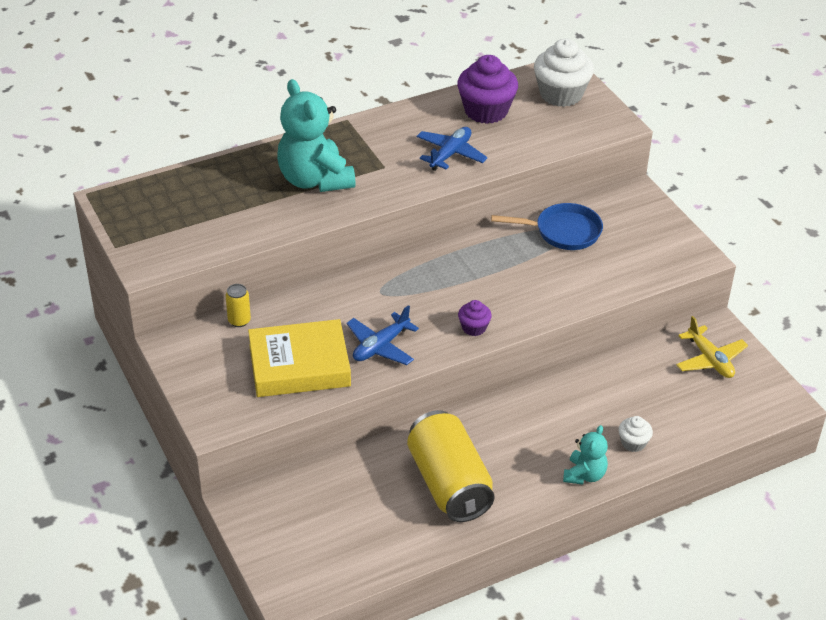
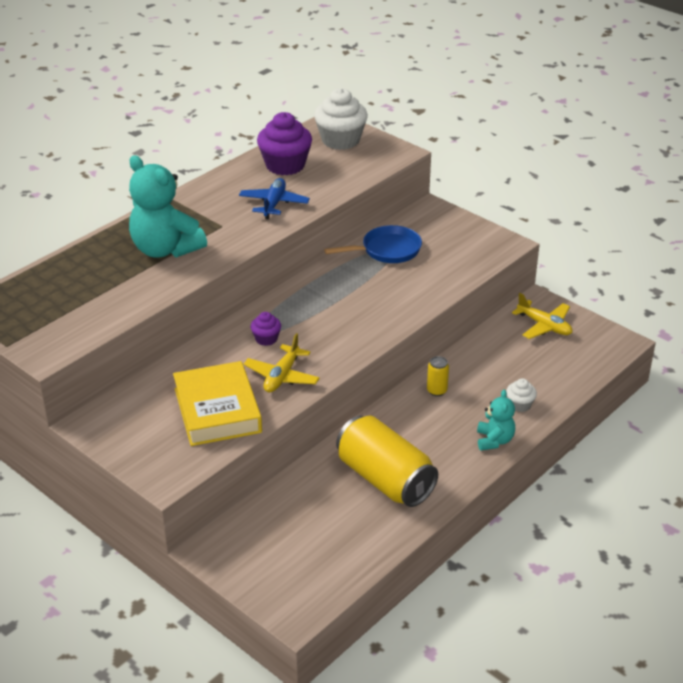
camera: 20 degrees left, 5 degrees down
(239, 321) = (141, 388): yellow can -> yellow can (437, 391)
(299, 365) = (217, 410): yellow book -> yellow book turned 75 degrees counterclockwise
(380, 346) = (282, 376): blue plane -> yellow plane
(474, 328) = (354, 341): purple cupcake -> purple cupcake (266, 339)

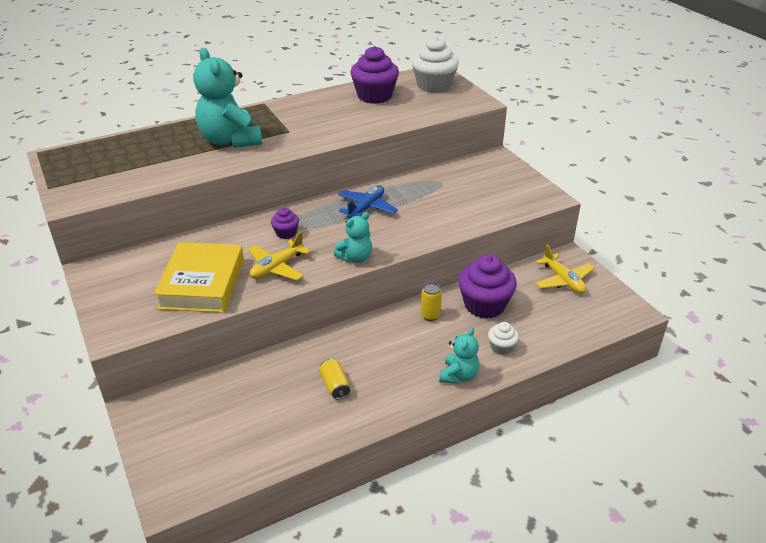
camera: 20 degrees right, 0 degrees up
(274, 204) = (344, 122): blue plane -> blue plane (366, 208)
(354, 348) = (355, 258): none -> turquoise teddy bear
(385, 479) = (335, 386): yellow can -> yellow can, size x0.41
(387, 250) = (437, 183): blue pan -> none
(483, 368) = (484, 305): none -> purple cupcake

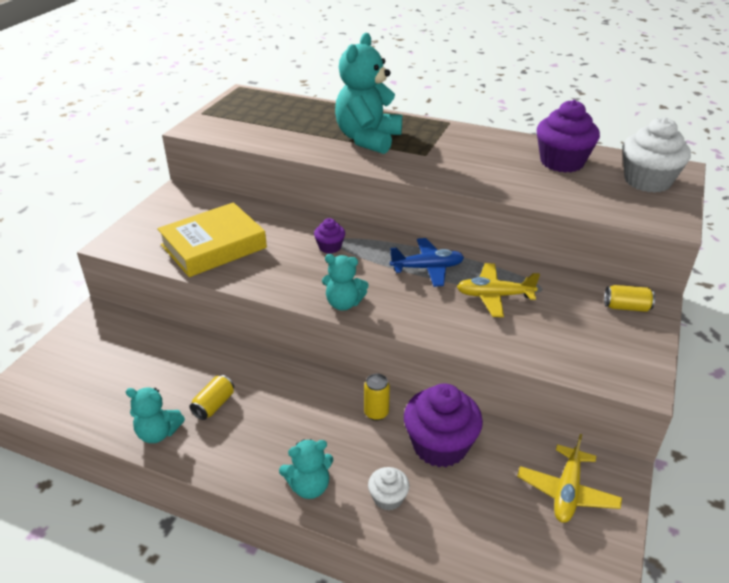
camera: 50 degrees right, 0 degrees up
(277, 267) = (277, 269): yellow plane -> yellow plane (494, 296)
(329, 427) = (158, 433): none -> turquoise teddy bear
(491, 166) = (626, 307): none -> yellow can

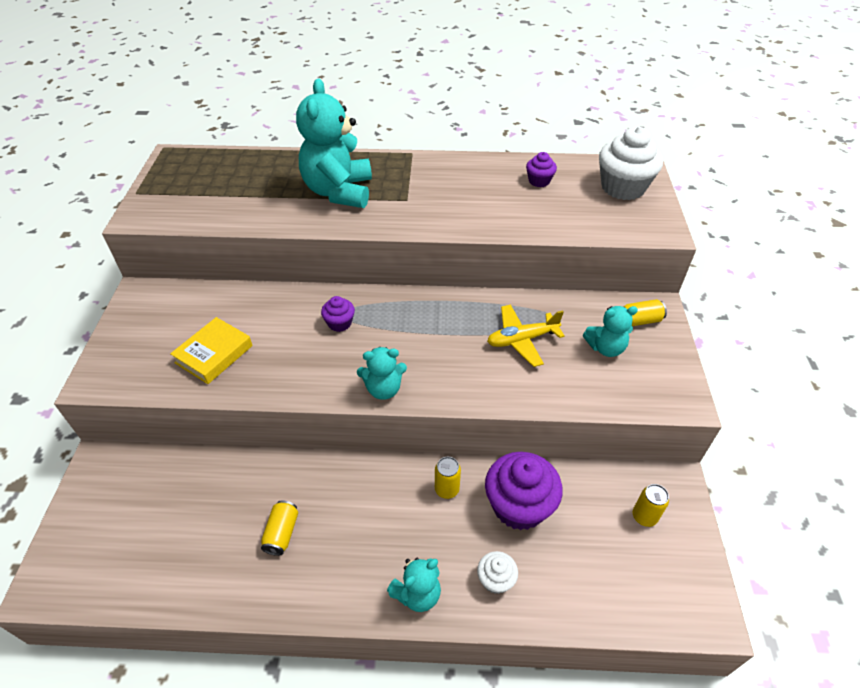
camera: 20 degrees left, 10 degrees up
(158, 433) = (236, 586): turquoise teddy bear -> turquoise teddy bear (605, 348)
(213, 246) = (214, 354): yellow book -> yellow book, size x0.65
(427, 268) = (447, 324): blue plane -> none
(562, 162) = (539, 181): purple cupcake -> purple cupcake, size x0.50
(567, 491) = (644, 516): yellow plane -> yellow can

